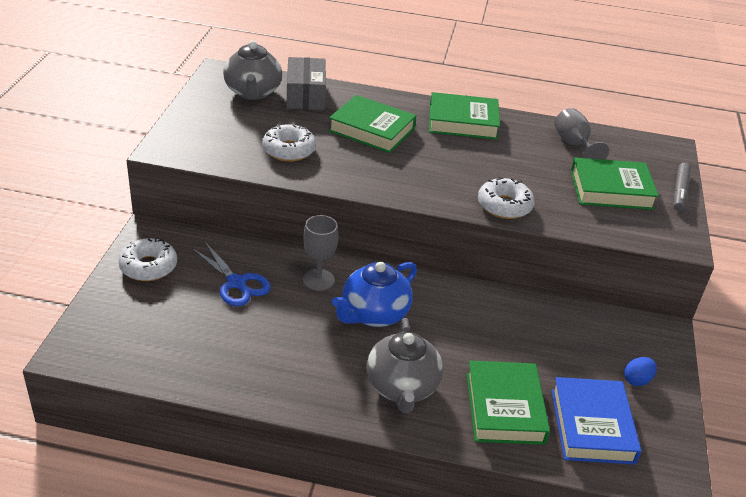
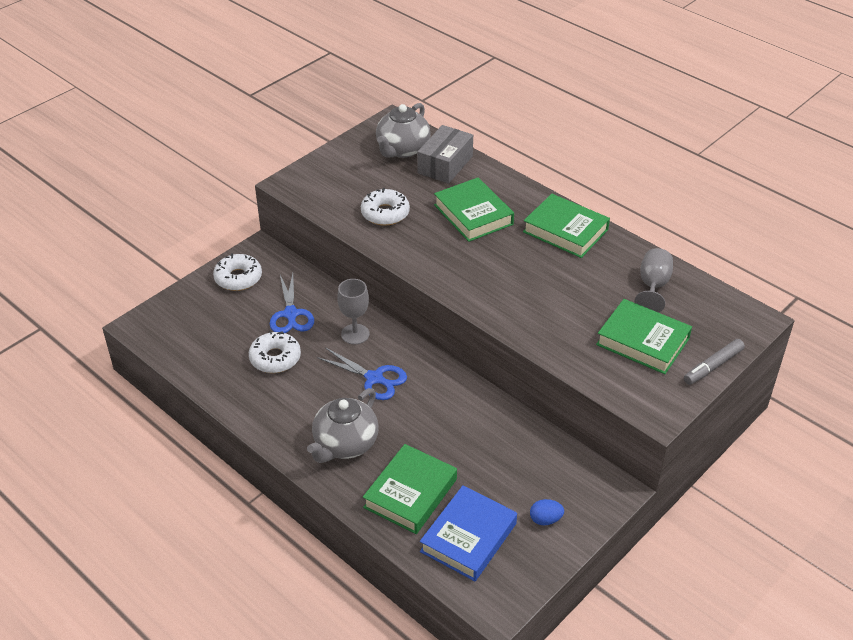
camera: 35 degrees right, 5 degrees up
(374, 314) = (374, 378): blue teapot -> blue scissors
(504, 206) = (523, 323): white donut -> white donut (275, 358)

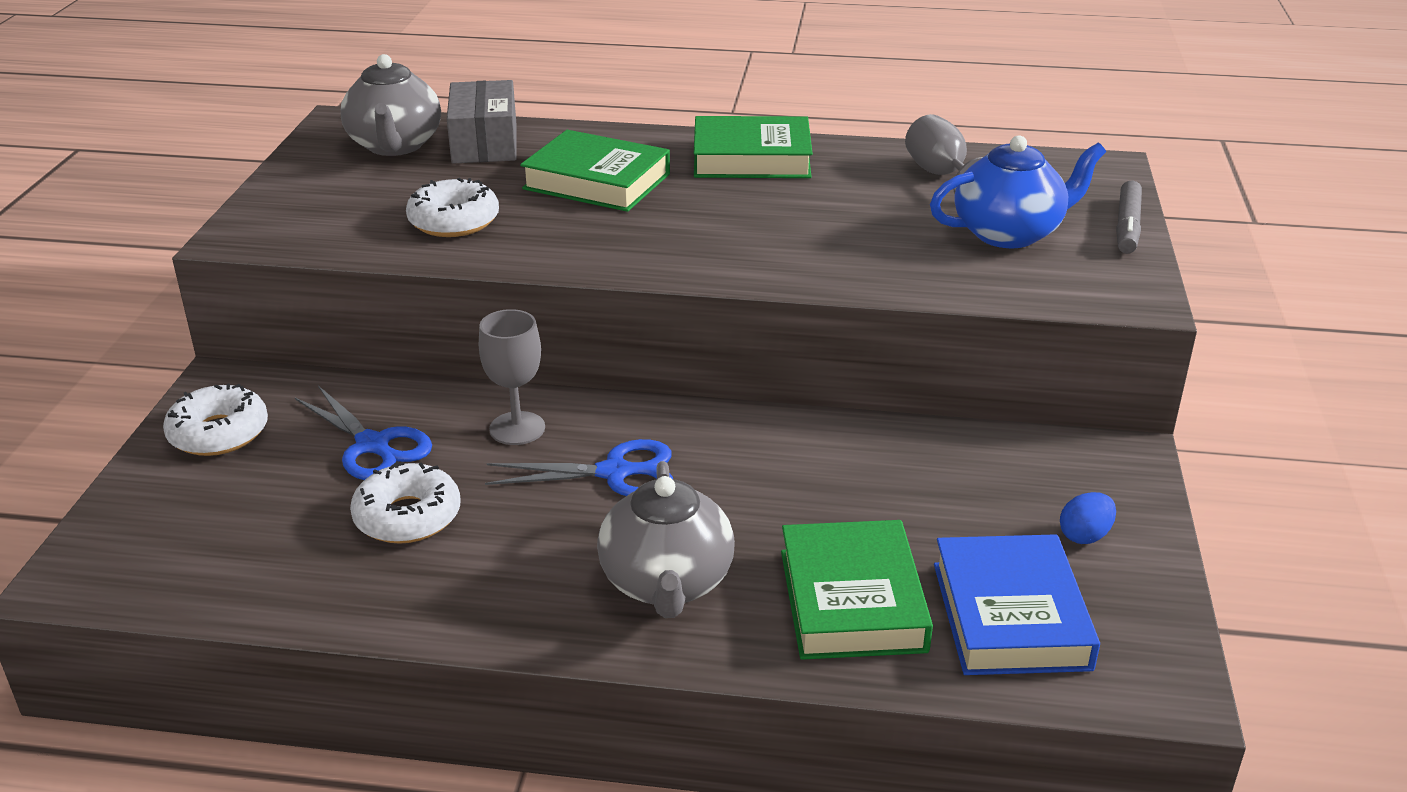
camera: 35 degrees left, 10 degrees down
(643, 341) = (1009, 233): green book -> blue teapot

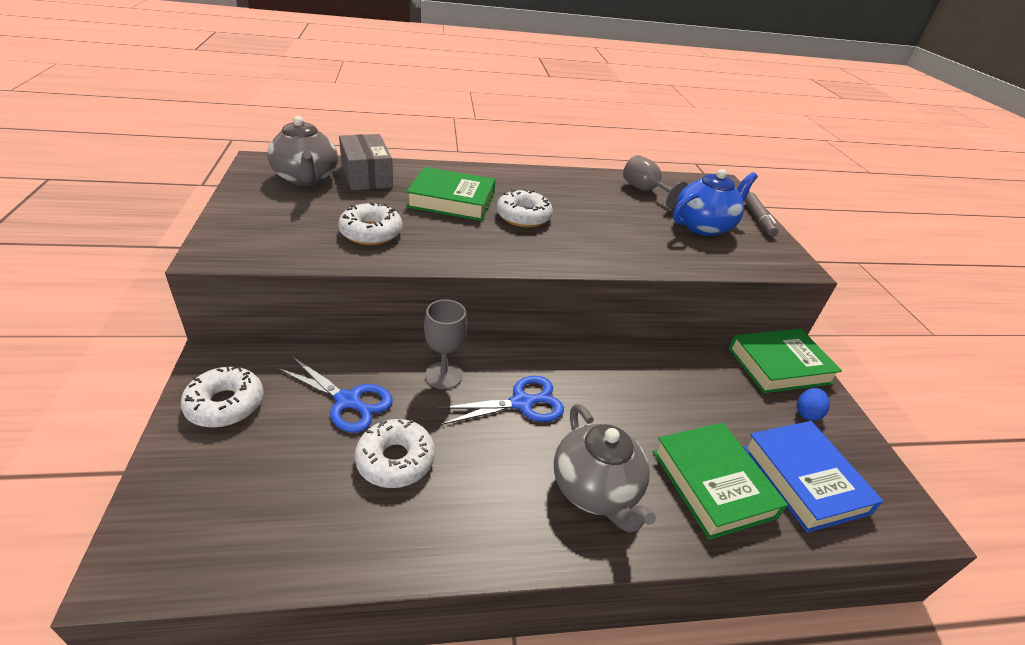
camera: 20 degrees left, 5 degrees up
(698, 208) = (523, 216): none -> white donut
(751, 158) = (535, 182): green book -> green book (779, 365)

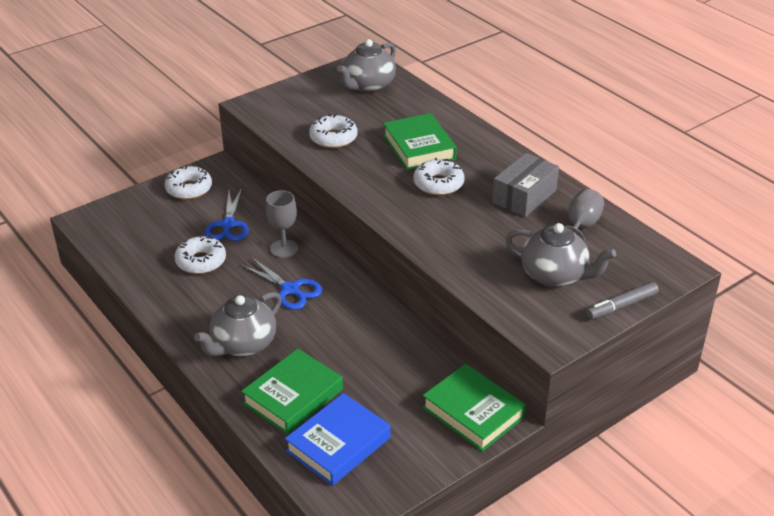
camera: 65 degrees right, 0 degrees up
(366, 175) = (405, 102): grey box -> grey box (524, 196)
(703, 226) = (555, 275): blue teapot -> grey teapot
(807, 413) = (421, 438): blue egg -> none

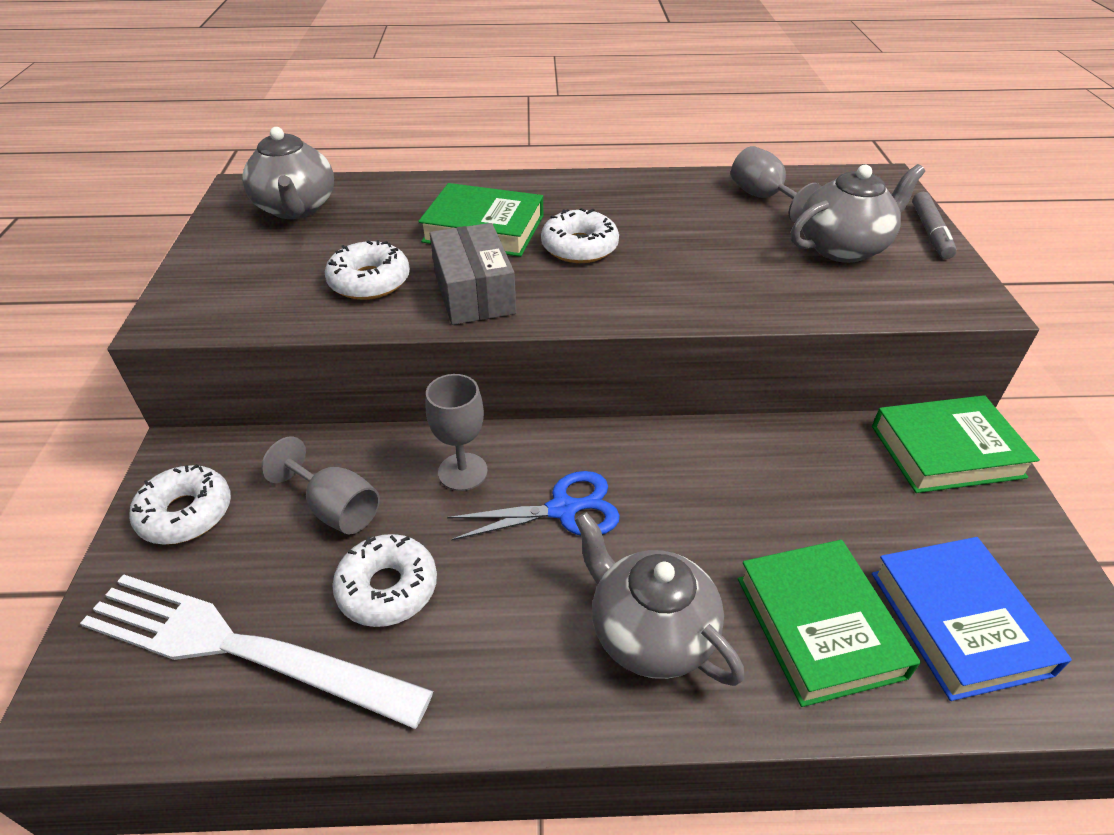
camera: 55 degrees left, 5 degrees up
(143, 241) = (241, 648): none -> white fork
(228, 225) = (335, 508): blue scissors -> grey goblet
(243, 345) = (649, 632): grey teapot -> grey teapot turned 150 degrees clockwise
(524, 196) = (670, 205): grey box -> grey box (474, 293)

